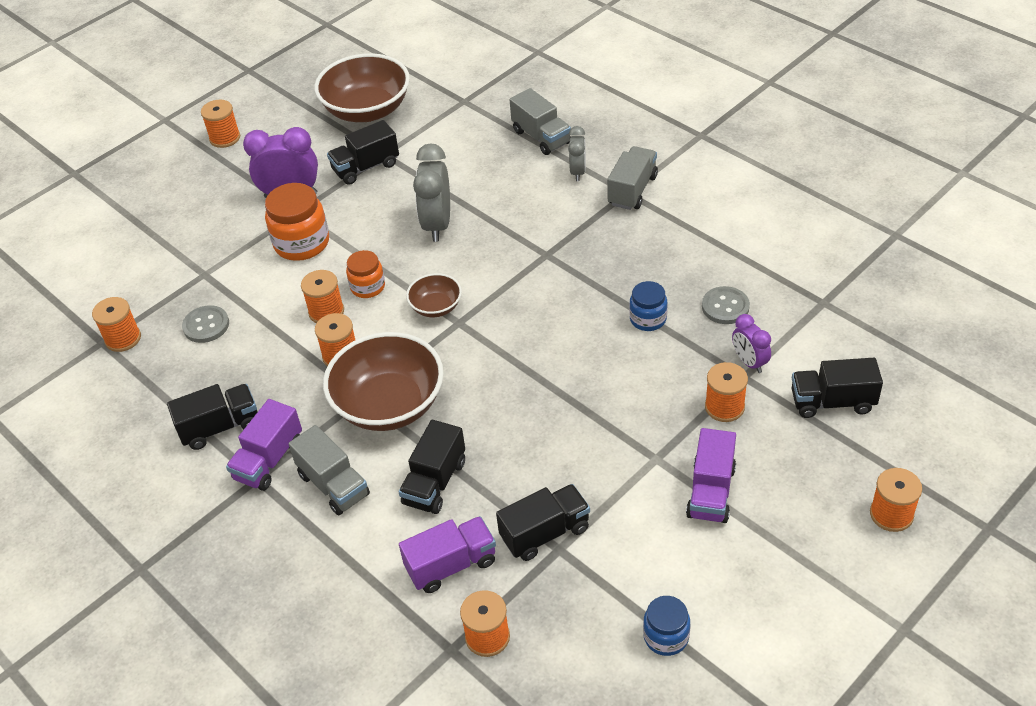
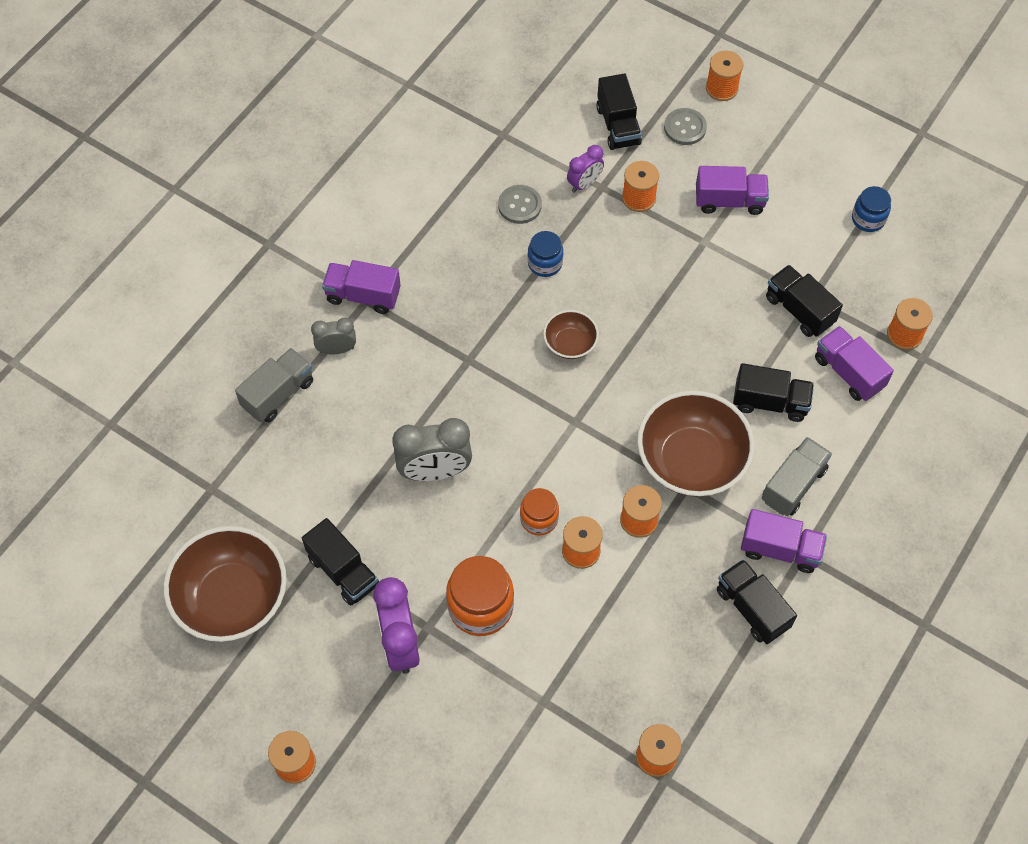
camera: 105 degrees left, 15 degrees up
(206, 325) = (621, 671): grey button -> grey button (685, 128)
(436, 307) = (557, 447): brown bowl -> brown bowl (570, 343)
(632, 190) = (363, 296): grey truck -> purple truck

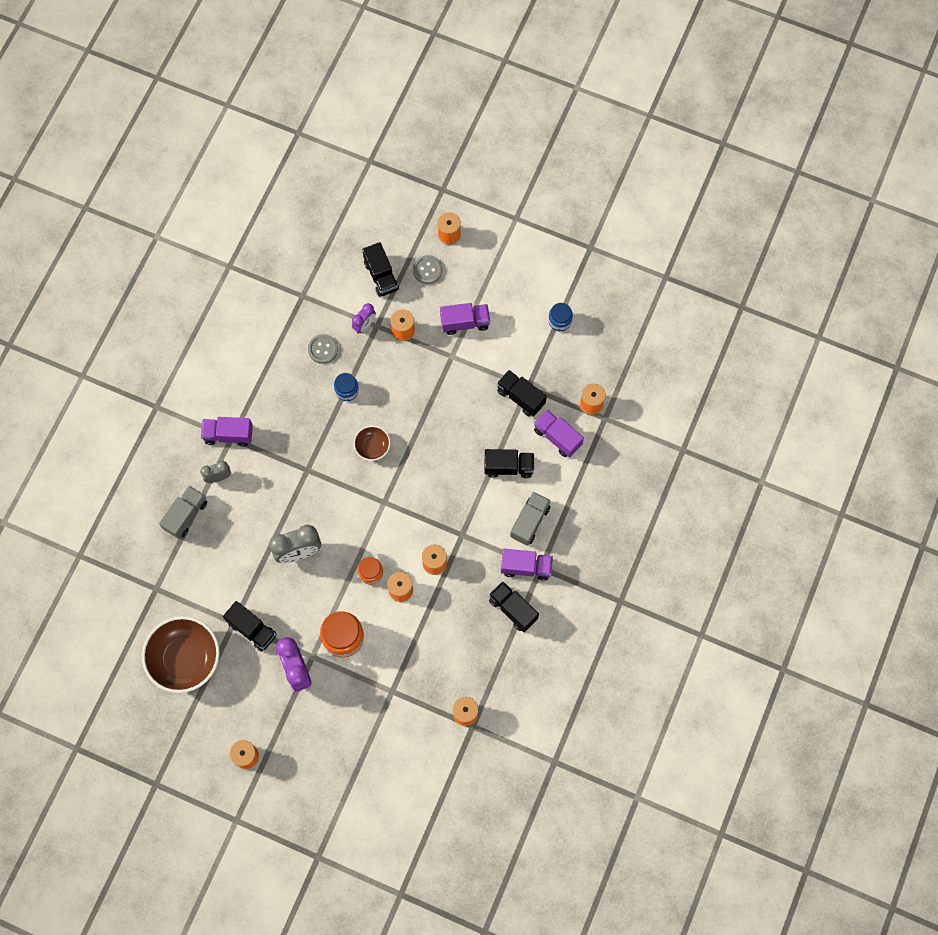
camera: 10 degrees left, 10 degrees up
(691, 460) = (462, 516): brown bowl -> none

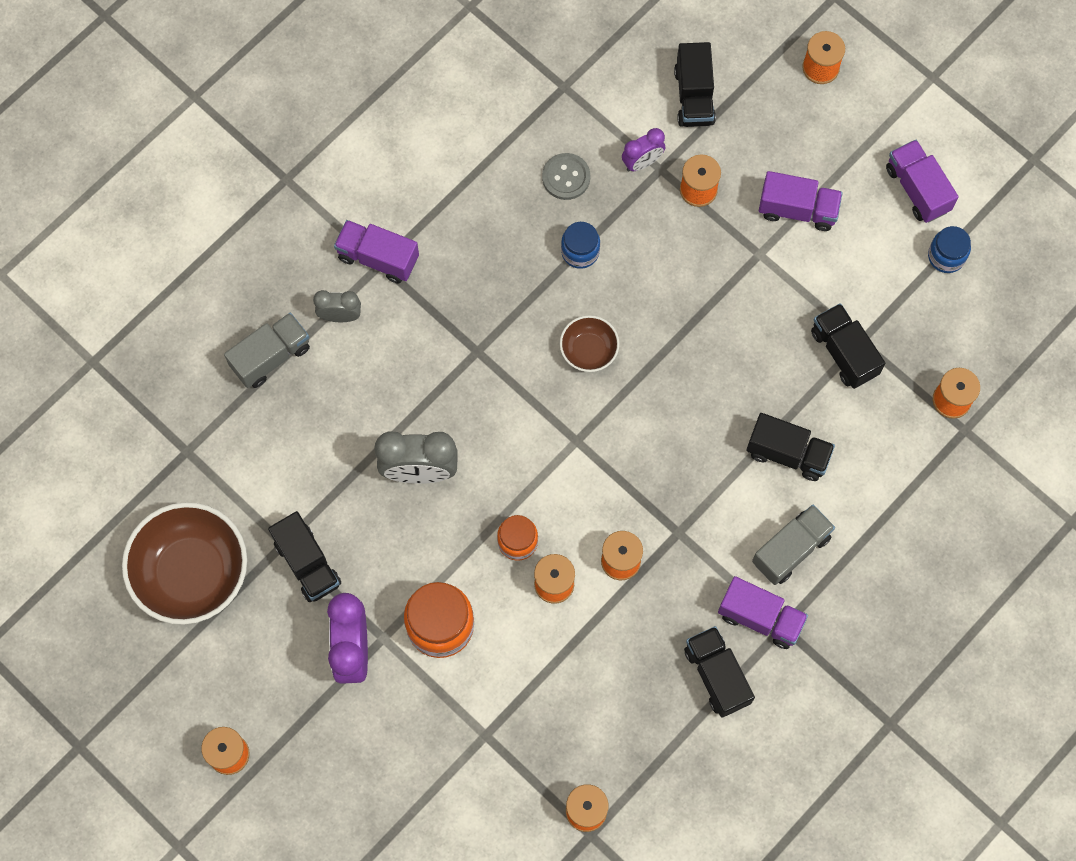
camera: 20 degrees right, 0 degrees up
(427, 270) = (768, 111): grey button -> none
(557, 437) = (880, 434): purple truck -> purple truck (917, 189)

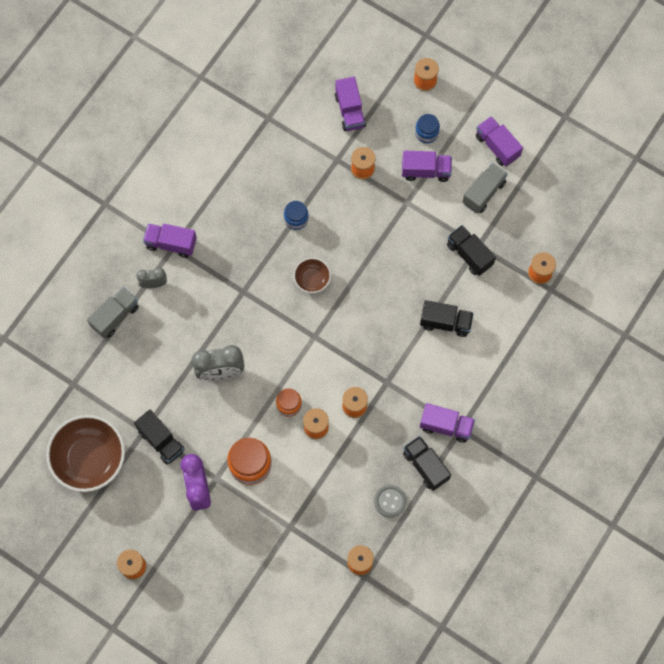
camera: 10 degrees left, 0 degrees up
(566, 177) = (279, 174): grey button -> grey button (390, 501)
(642, 162) = (325, 157): purple clock -> none
(694, 96) = (350, 111): black truck -> purple truck
(790, 549) = (457, 381): grey truck -> grey truck (483, 193)
(946, 256) = (521, 185): blue jar -> blue jar (426, 133)

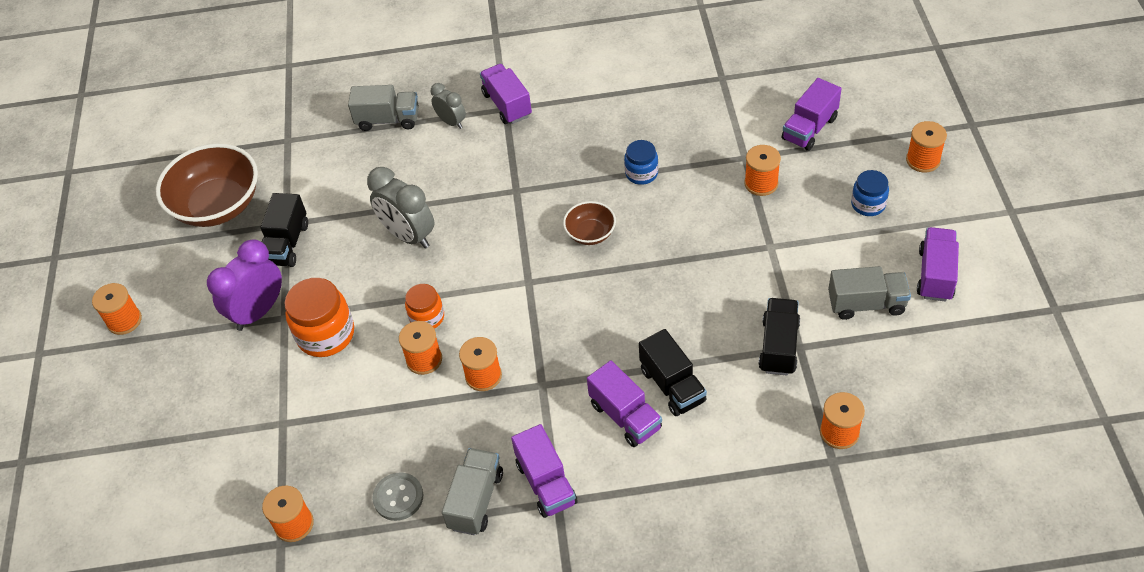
camera: 55 degrees right, 20 degrees down
(425, 466) = (476, 500): black truck -> grey truck
(426, 171) = (825, 235): purple truck -> purple truck (625, 416)

